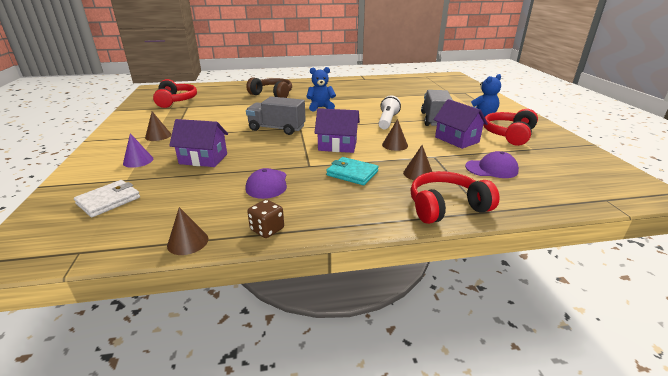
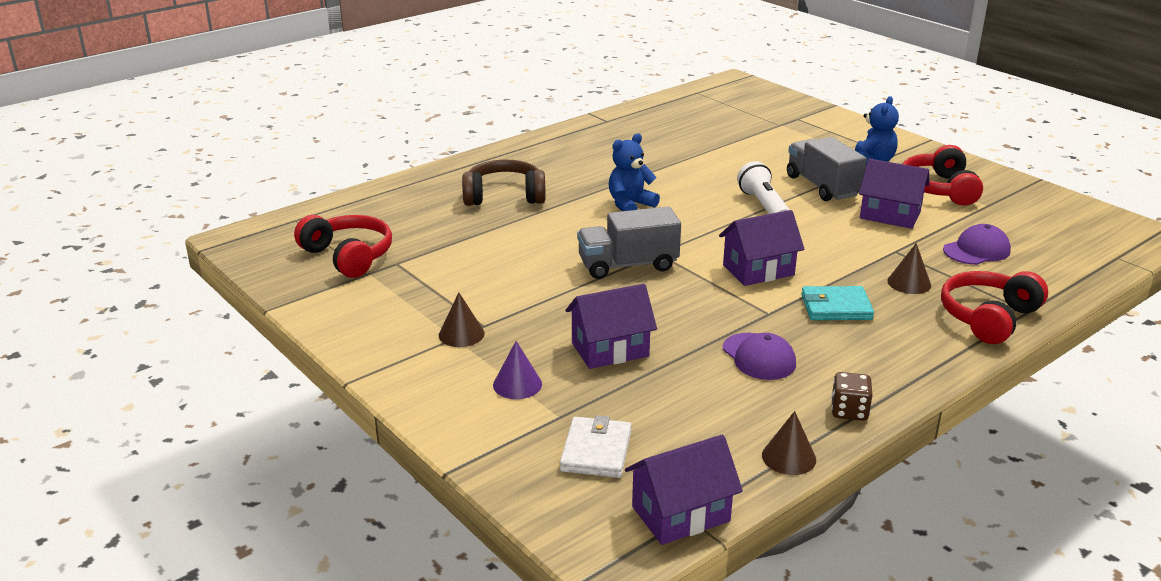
camera: 30 degrees left, 0 degrees up
(78, 249) = (680, 514): none -> purple house
(395, 145) = (828, 246): brown cone -> none

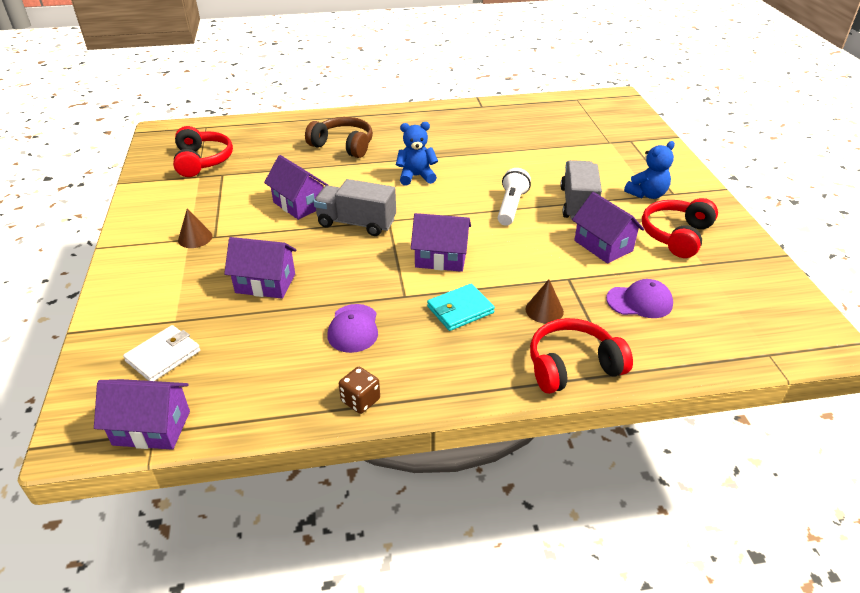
camera: 30 degrees right, 10 degrees up
(517, 384) = (181, 287): purple cone -> none
(537, 266) = (299, 204): none -> purple house
(789, 457) = (272, 418): brown cone -> none
(836, 307) = (460, 309): turquoise wallet -> turquoise wallet turned 60 degrees counterclockwise

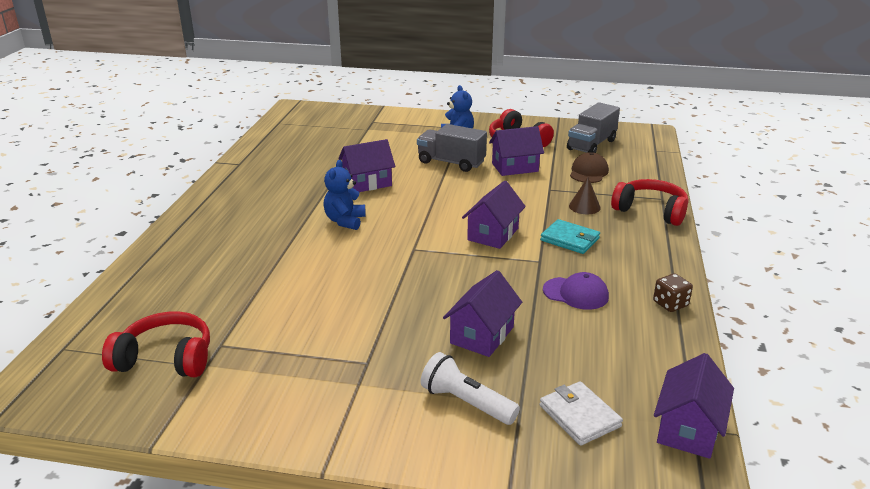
camera: 70 degrees left, 10 degrees down
(195, 238) = (360, 378): brown cone -> none
(299, 204) = (342, 296): purple house -> purple house (367, 183)
(343, 145) = (237, 251): brown headphones -> none
(356, 223) = (406, 266): grey truck -> grey truck (591, 145)
(460, 309) = (570, 239): turquoise wallet -> turquoise wallet turned 45 degrees counterclockwise
(511, 206) = (434, 188): white flashlight -> white flashlight (466, 402)
(572, 366) = (651, 211): red headphones -> red headphones turned 120 degrees clockwise
(639, 302) = (588, 172): purple cap -> brown cap

